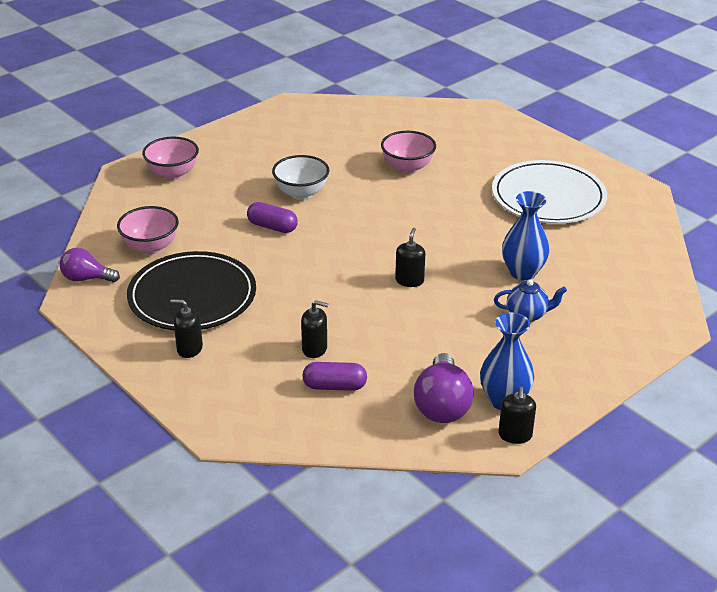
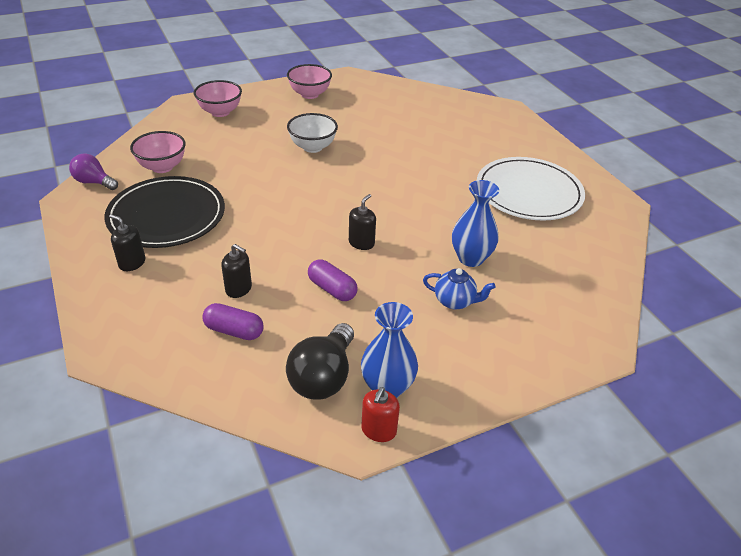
camera: 15 degrees right, 5 degrees up
(272, 227) = (271, 170): purple capsule -> purple capsule (332, 289)
(407, 167) = (415, 143): pink bowl -> pink bowl (310, 94)
(442, 405) = (323, 377): purple light bulb -> black light bulb
(515, 435) = (378, 430): black soap dispenser -> red soap dispenser

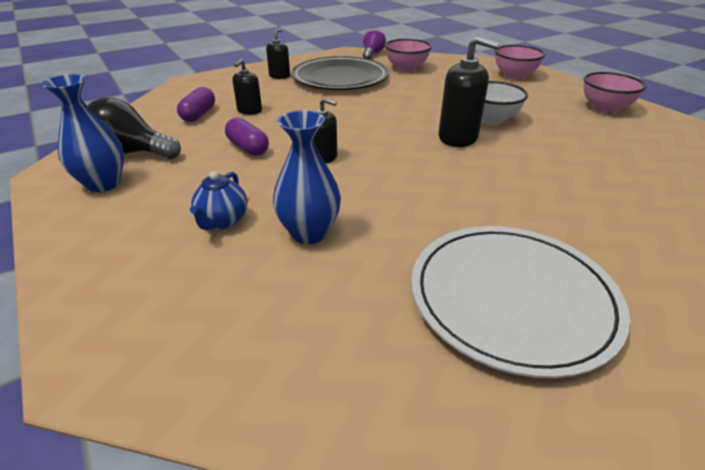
camera: 85 degrees right, 5 degrees down
(332, 289) = (248, 148): purple capsule -> purple capsule turned 75 degrees counterclockwise
(342, 170) = (458, 137): none -> black soap dispenser
(378, 430) = (53, 182): red soap dispenser -> none

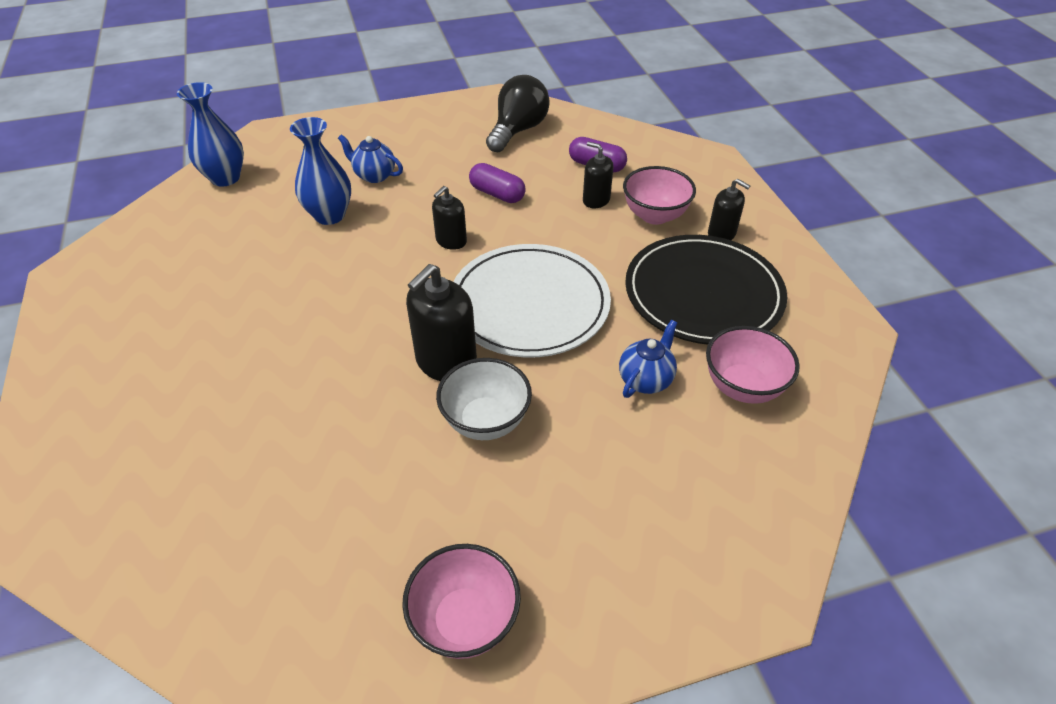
camera: 105 degrees right, 10 degrees up
(103, 184) = (466, 121): blue vase -> blue vase (225, 178)
(248, 148) = (497, 194): purple capsule -> purple capsule turned 60 degrees clockwise
(372, 54) = (837, 360): purple light bulb -> none
(420, 86) = (645, 379): none -> blue teapot
(512, 298) = (181, 300): white plate -> white plate (529, 304)
(514, 76) = (675, 552): pink bowl -> pink bowl (655, 215)

